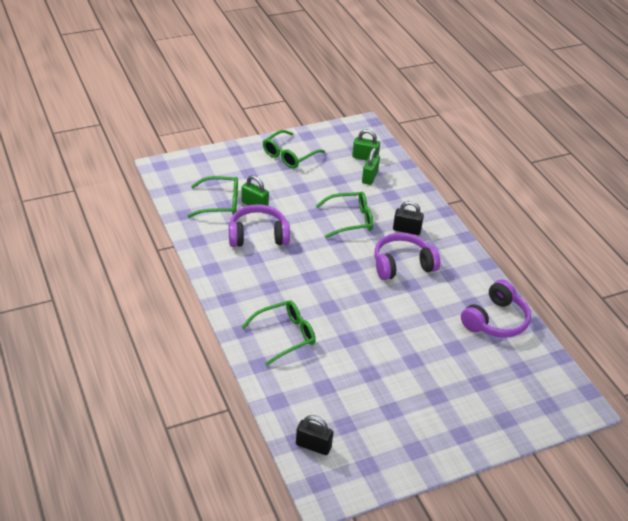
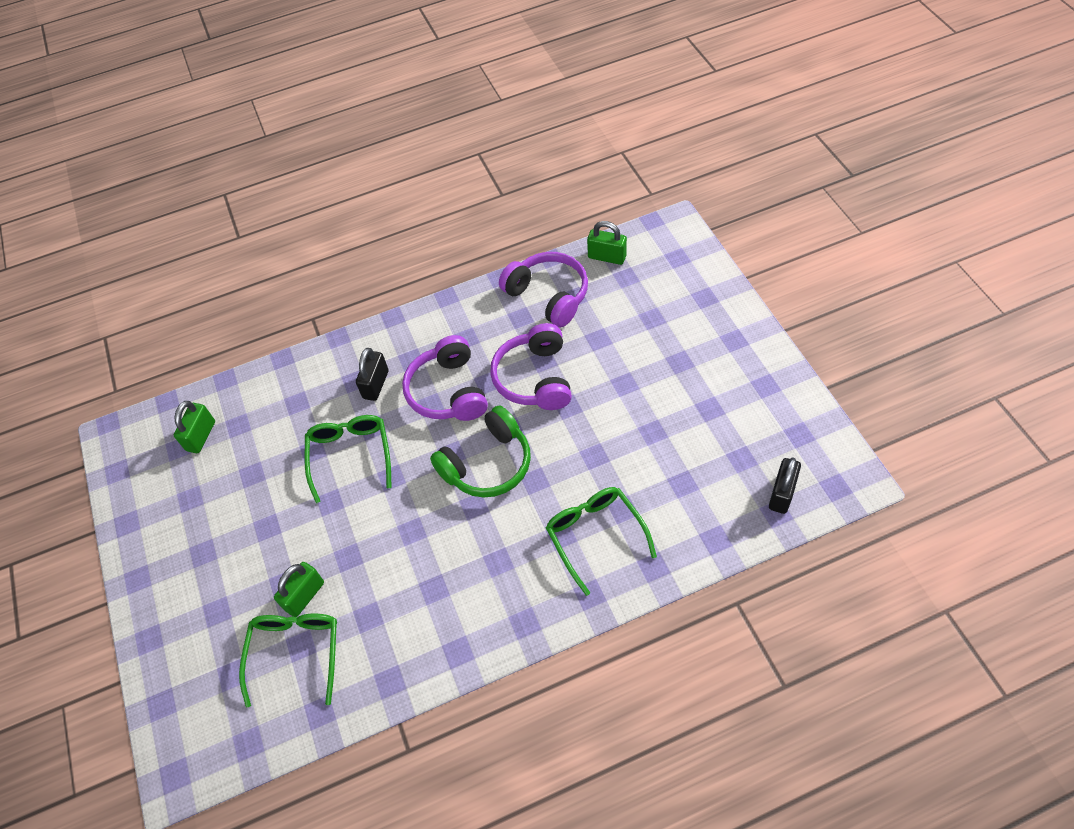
camera: 80 degrees left, 15 degrees up
(258, 235) = (380, 586): purple headphones -> purple headphones (534, 378)
(289, 155) = (178, 548): green glasses -> none
(343, 283) = (488, 464): none -> green headphones
(369, 177) = (251, 430): green padlock -> green padlock (607, 257)

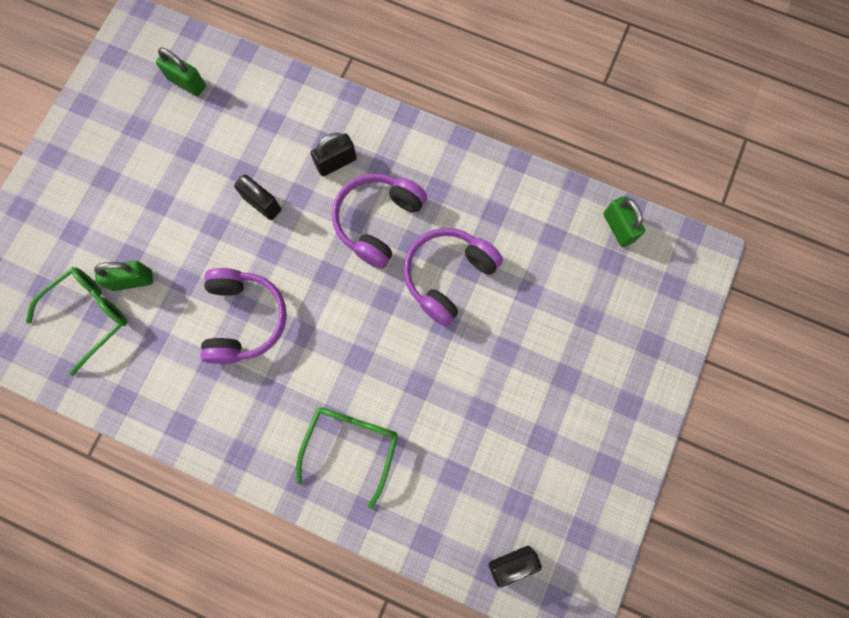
camera: 40 degrees right, 20 degrees up
(201, 436) = (187, 83): green padlock -> green padlock turned 60 degrees clockwise
(350, 456) = (262, 204): green glasses -> black padlock
(488, 464) = (342, 310): green headphones -> none
(548, 295) = (536, 215): purple headphones -> purple headphones (245, 319)

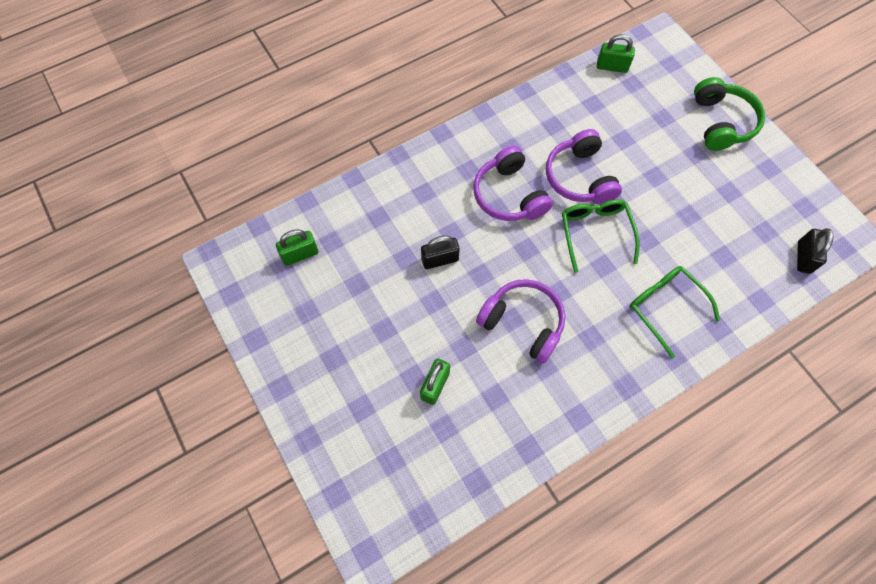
camera: 55 degrees left, 10 degrees down
(89, 316) = (441, 435): green glasses -> green glasses (595, 233)
(336, 162) = (444, 194): black padlock -> none
(630, 384) = (721, 122): none -> green headphones

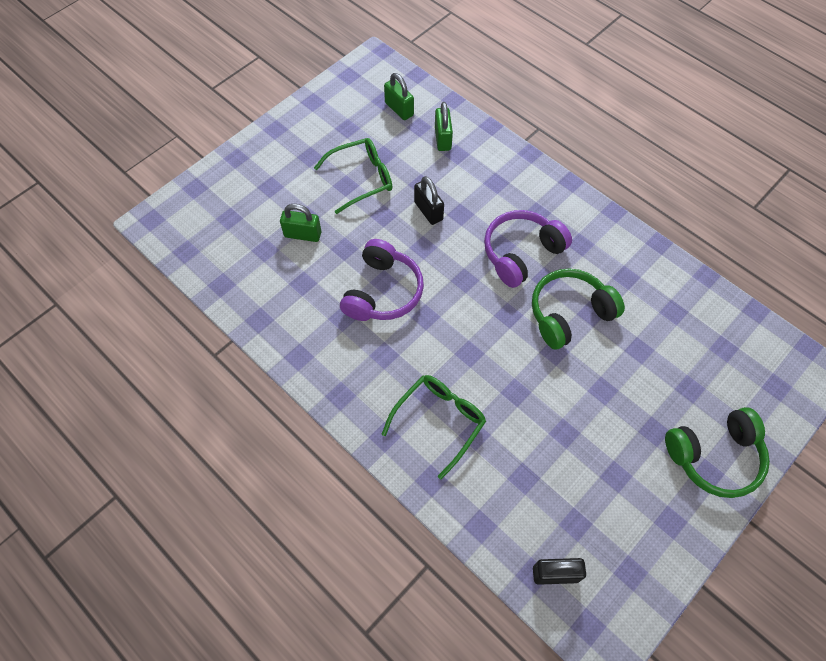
camera: 75 degrees right, 5 degrees down
(579, 177) = (569, 313): purple headphones -> green headphones
(595, 233) = (505, 340): green glasses -> green glasses (361, 179)
(612, 67) = (737, 323): green padlock -> green padlock (442, 139)

